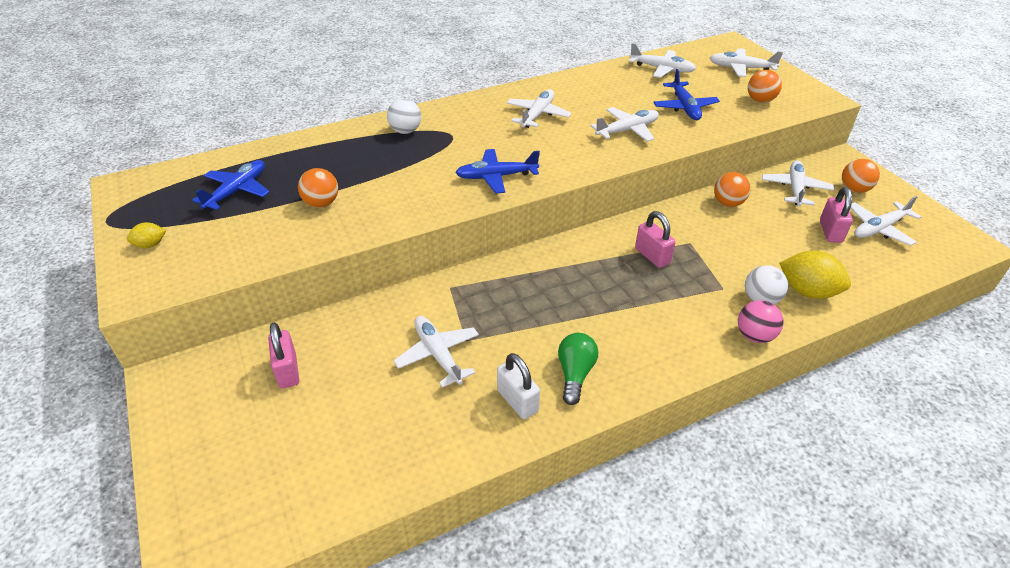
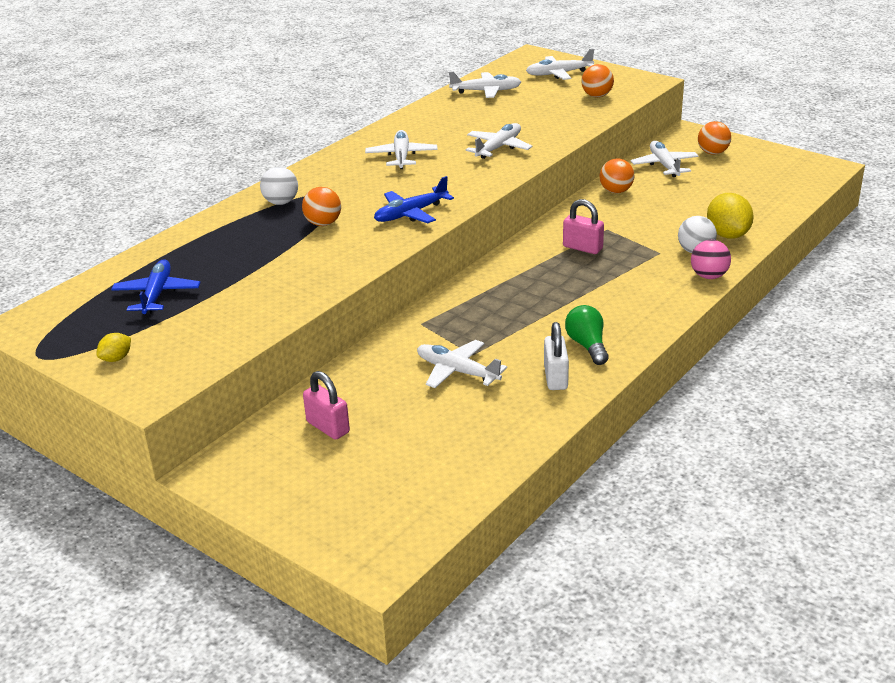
camera: 25 degrees left, 10 degrees down
(321, 203) = (259, 279): orange ball -> orange ball (323, 223)
(517, 401) = (555, 378): white padlock -> white padlock turned 60 degrees clockwise
(684, 107) = (534, 117): blue plane -> none
(807, 291) = (727, 235): yellow lemon -> yellow lemon turned 75 degrees clockwise
(830, 231) = (715, 188): pink padlock -> none
(879, 228) = (752, 176): white plane -> none

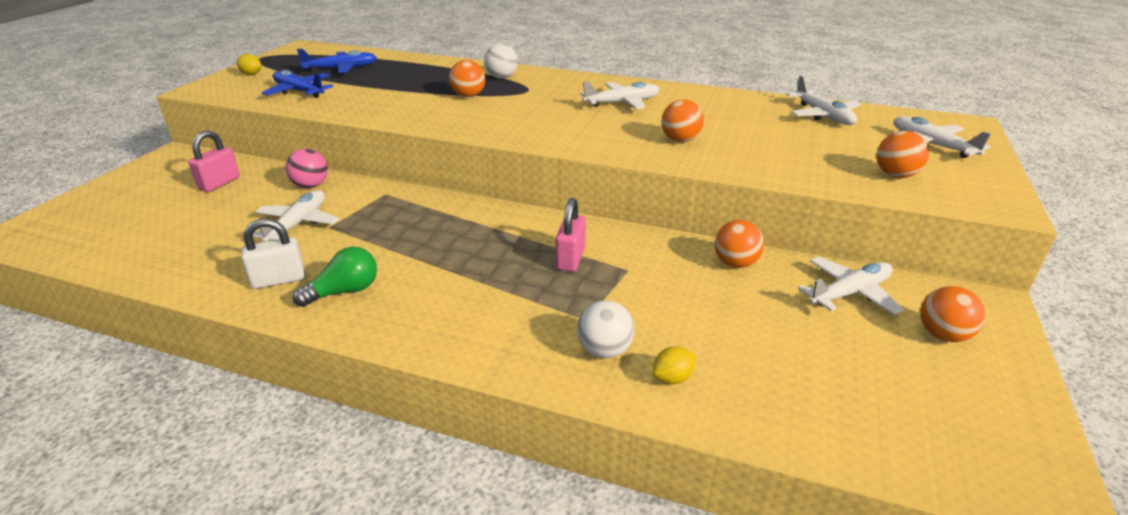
camera: 70 degrees right, 0 degrees up
(411, 213) = (501, 123): blue plane -> blue plane (299, 91)
(498, 148) = (680, 140): white plane -> orange ball
(709, 276) = (536, 371): pink ball -> pink ball (311, 186)
(727, 235) = (672, 378): yellow lemon -> yellow lemon, size x0.52

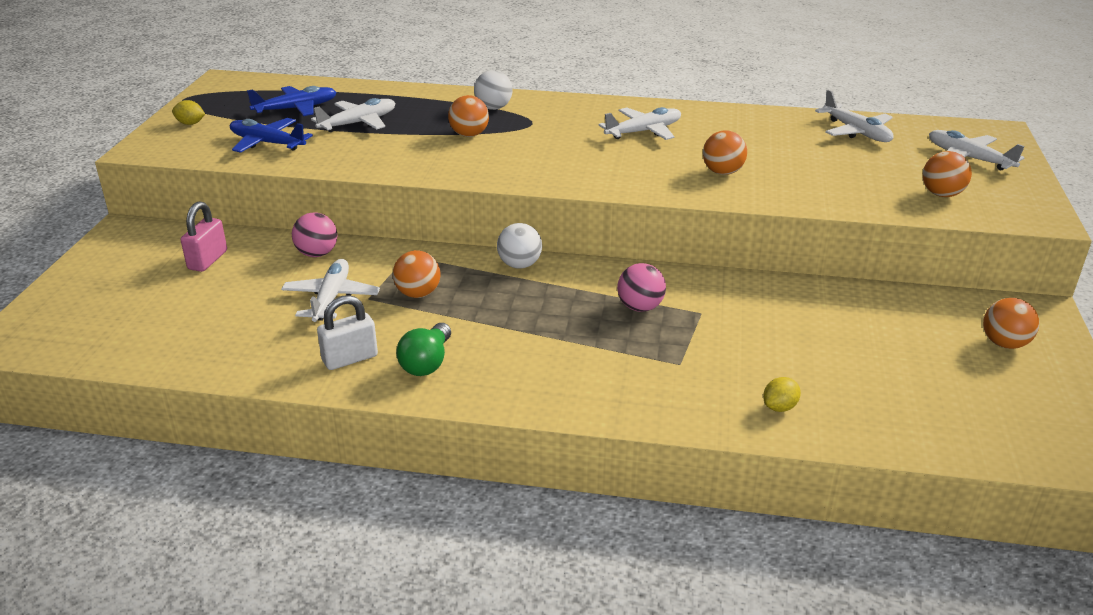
camera: 10 degrees left, 0 degrees up
(344, 291) = (427, 363): green light bulb -> green light bulb turned 150 degrees clockwise
(570, 259) = (640, 307): pink padlock -> pink ball
(604, 350) = (709, 390): white ball -> white ball (519, 265)
(735, 263) = (802, 296): orange ball -> orange ball (418, 294)
(849, 293) = (915, 314): white plane -> white plane (358, 123)

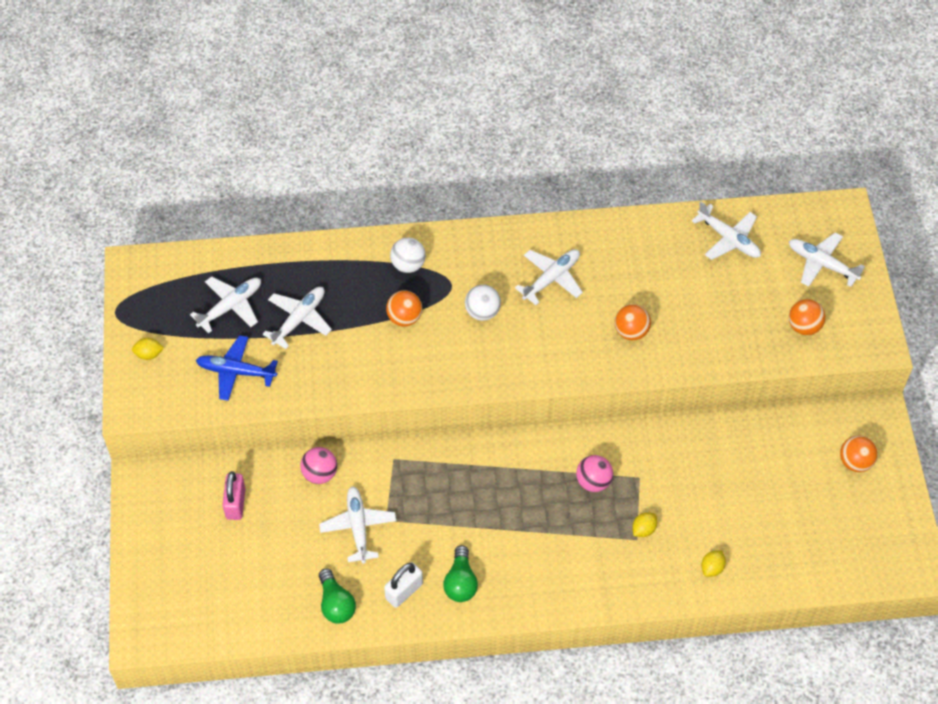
camera: 15 degrees left, 25 degrees up
(258, 355) = (336, 604): none -> green light bulb
(296, 109) = (230, 307): blue plane -> white plane
(418, 294) = (422, 505): orange ball -> none
(519, 265) = (486, 450): white ball -> white ball (482, 312)
(692, 356) = (643, 529): none -> yellow lemon

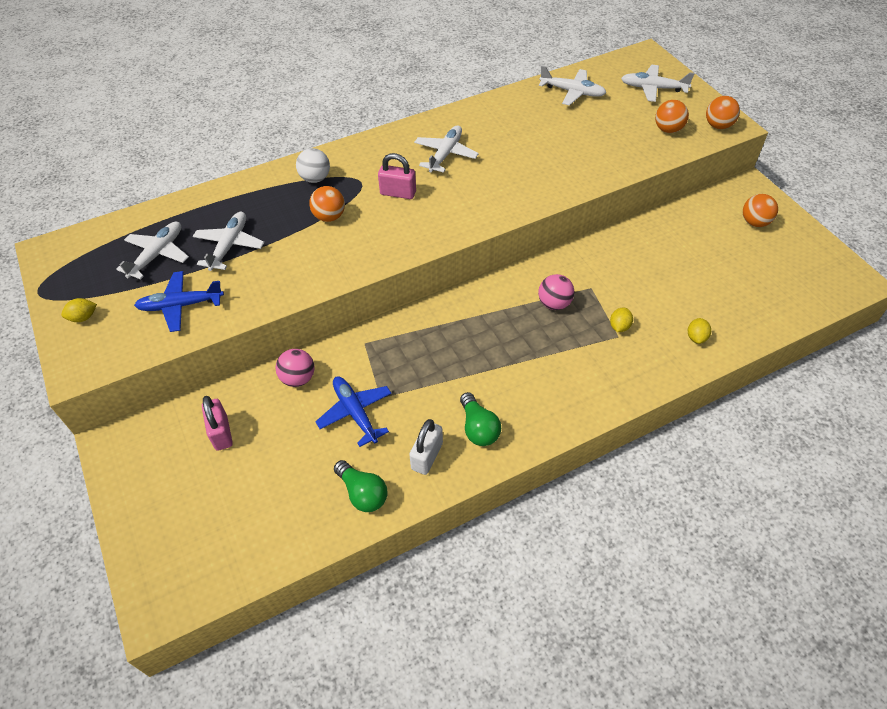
camera: 20 degrees left, 5 degrees down
(358, 527) = (355, 413): white plane -> blue plane
(482, 312) = (398, 193): white ball -> pink padlock
(631, 331) = (533, 171): orange ball -> orange ball (718, 126)

